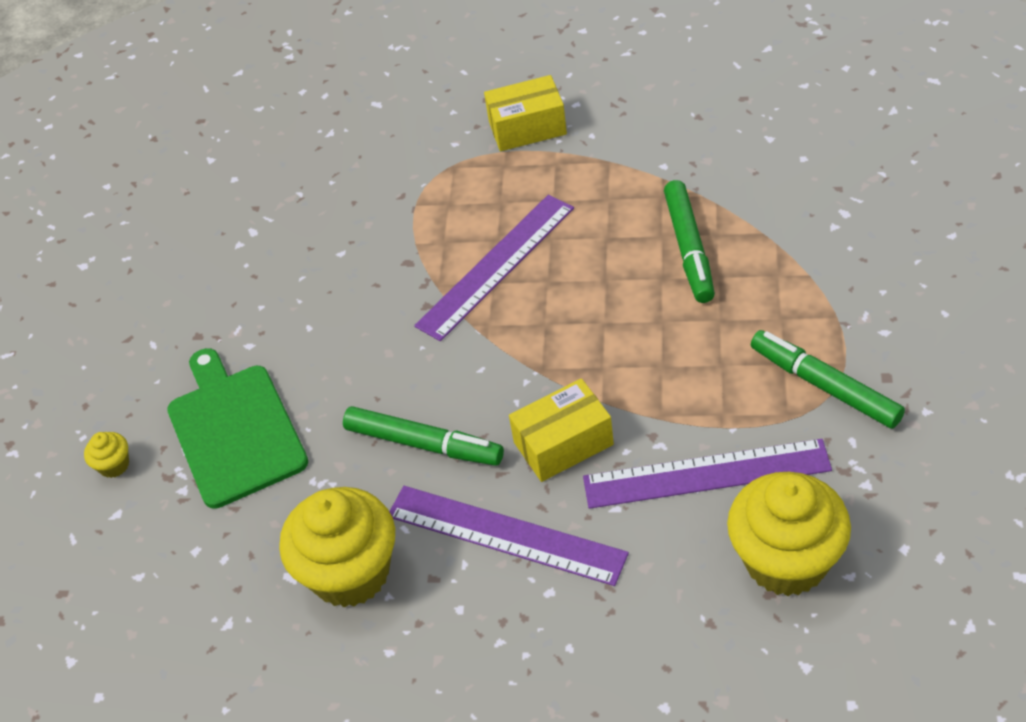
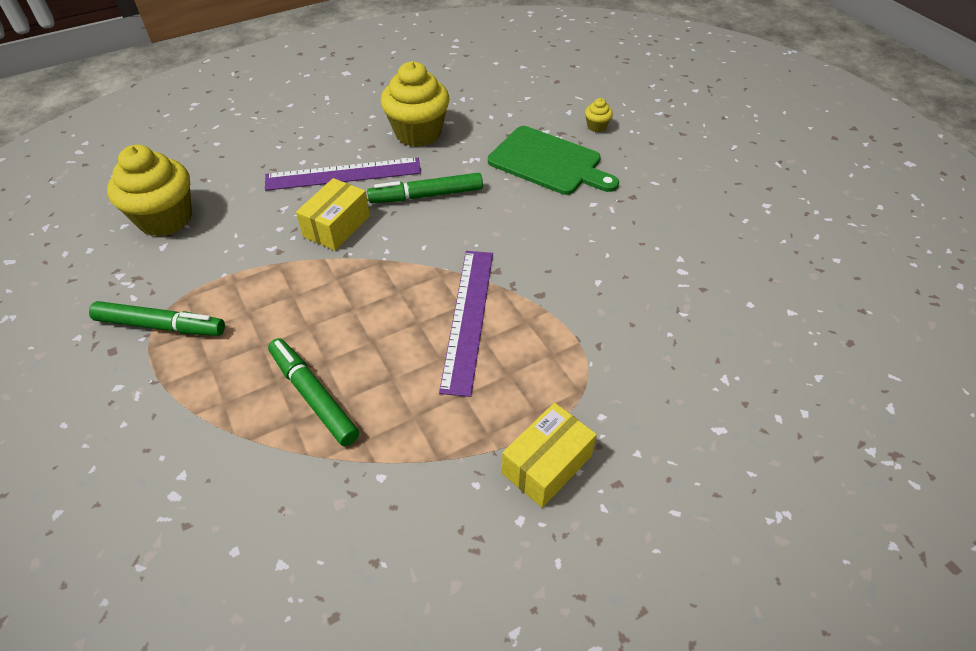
camera: 140 degrees right, 0 degrees up
(706, 474) = (232, 243): purple ruler -> none

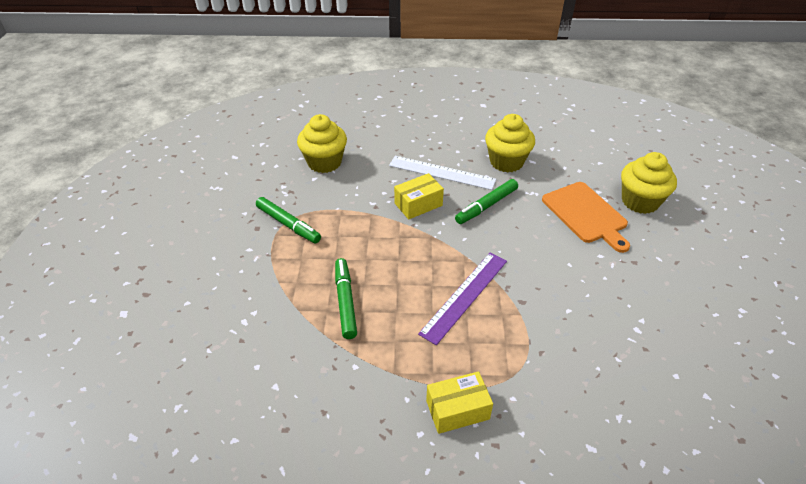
camera: 30 degrees right, 5 degrees down
(343, 174) = (441, 172): purple ruler -> white ruler
(426, 195) = (486, 206): green marker -> green marker turned 60 degrees counterclockwise
(548, 162) = (586, 214): green cutting board -> orange cutting board
(596, 126) = (640, 201): yellow cupcake -> yellow cupcake, size x2.39

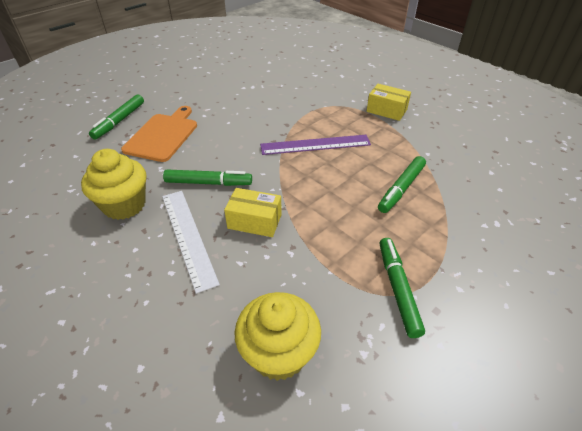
camera: 135 degrees left, 0 degrees up
(640, 201) = (119, 121): yellow cupcake -> green marker

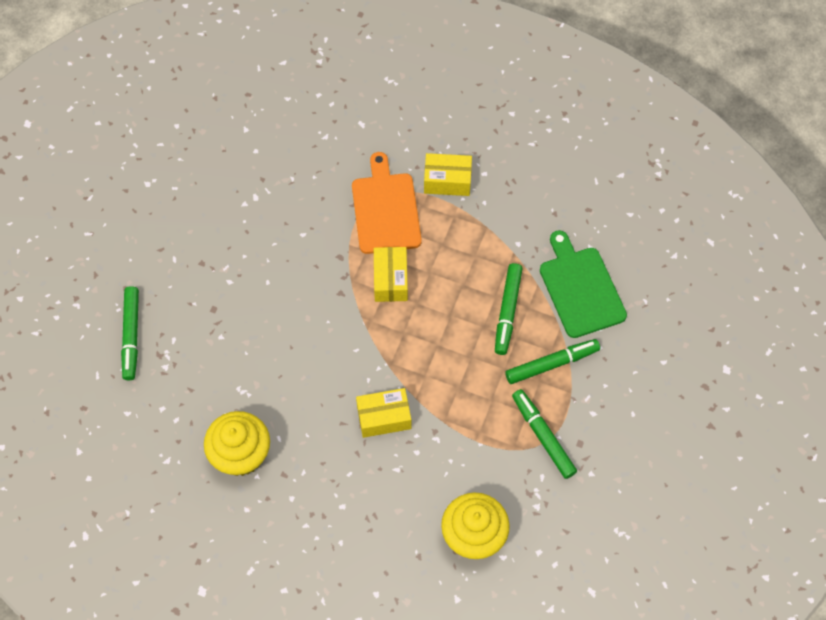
camera: 25 degrees left, 20 degrees up
(163, 135) = (205, 338): orange cutting board -> orange cutting board (385, 209)
(188, 236) = (332, 463): white ruler -> none
(208, 183) = (307, 388): green marker -> green marker (551, 364)
(315, 145) = (390, 280): purple ruler -> yellow box
(474, 193) = (580, 288): none -> green cutting board

